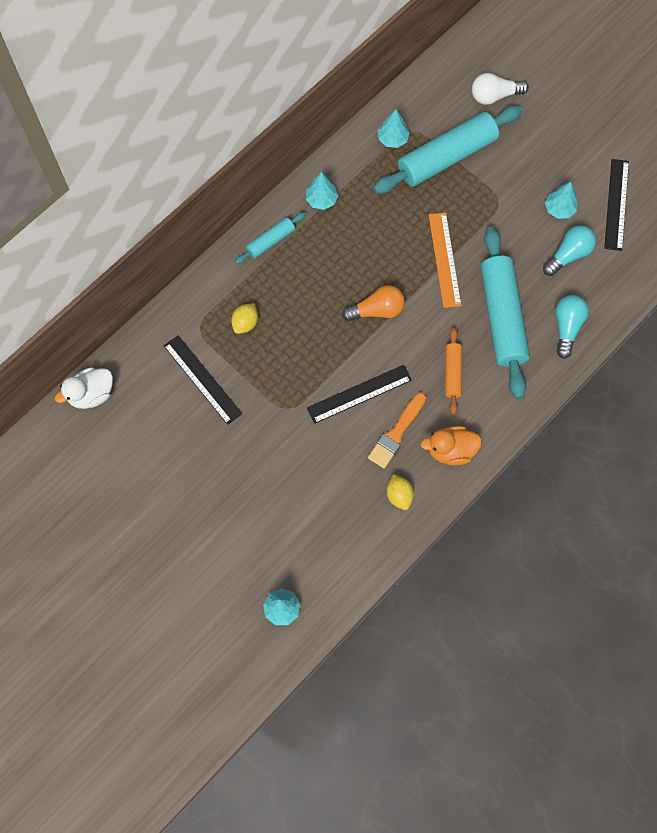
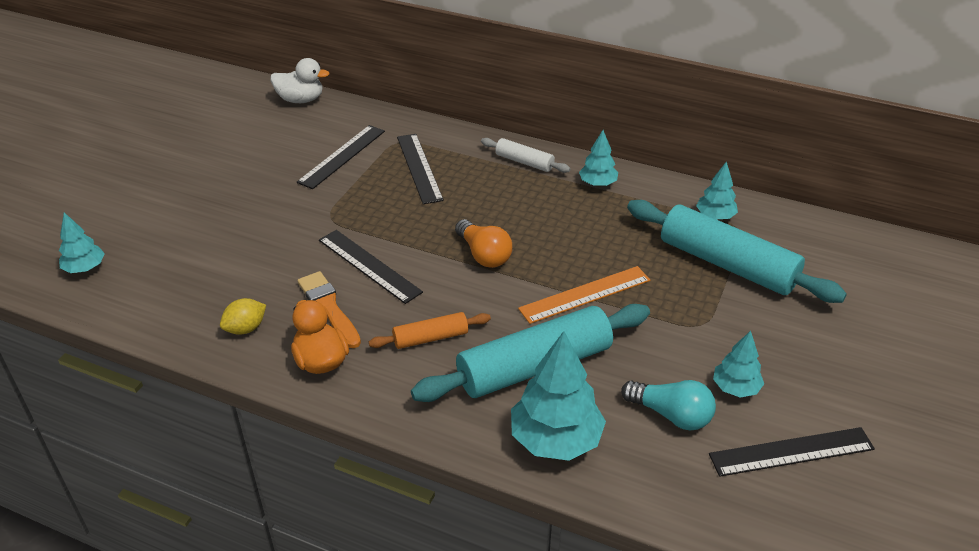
camera: 70 degrees right, 30 degrees down
(91, 394) = (301, 100): white duck -> white duck turned 150 degrees clockwise
(245, 323) = (419, 168): yellow lemon -> black ruler
(271, 241) = (524, 162): turquoise rolling pin -> white rolling pin
(396, 433) = (328, 307): orange brush -> orange brush turned 45 degrees clockwise
(494, 96) = (849, 285): white light bulb -> none
(567, 327) = (556, 439): turquoise light bulb -> turquoise tree

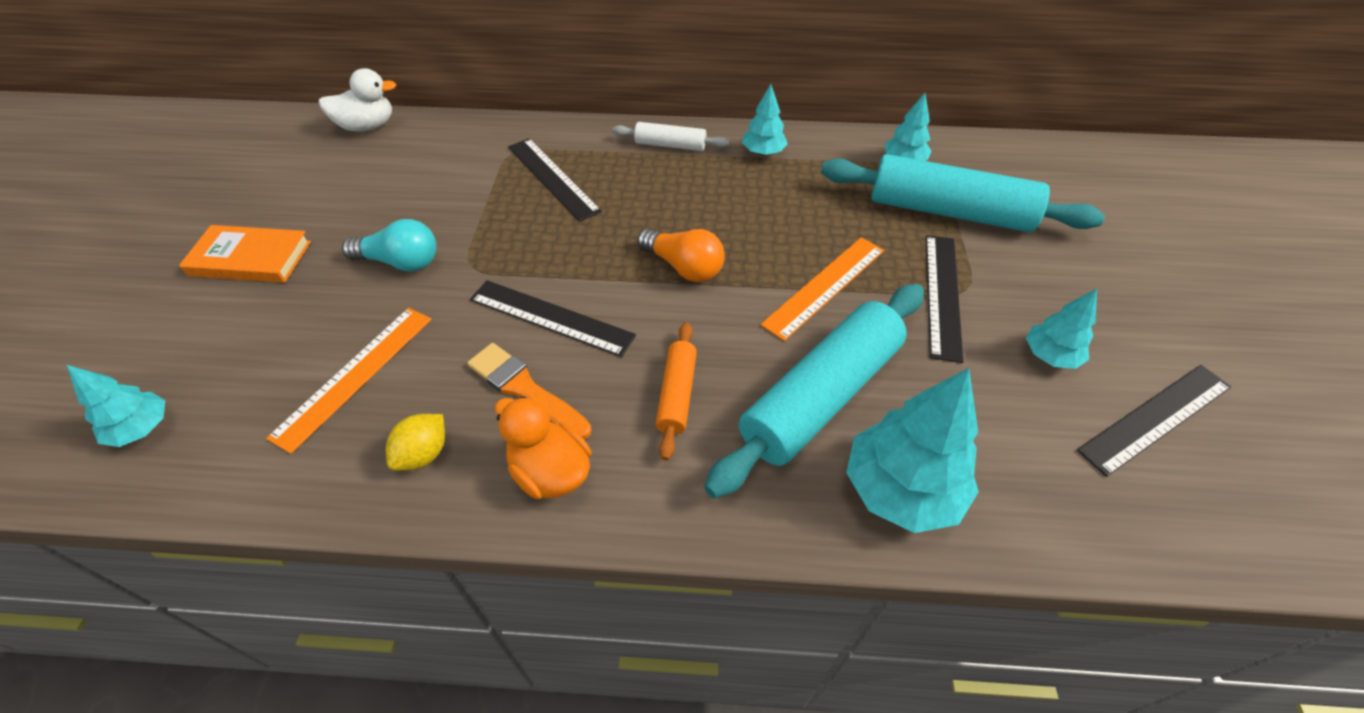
camera: 20 degrees left, 10 degrees up
(185, 178) = (250, 258): none -> orange book
(223, 270) = (355, 375): none -> orange ruler
(342, 156) = (451, 184): black ruler -> black ruler (943, 295)
(430, 338) = (677, 394): orange rolling pin -> orange rolling pin turned 45 degrees counterclockwise
(671, 415) = (1006, 412): turquoise light bulb -> turquoise light bulb (401, 262)

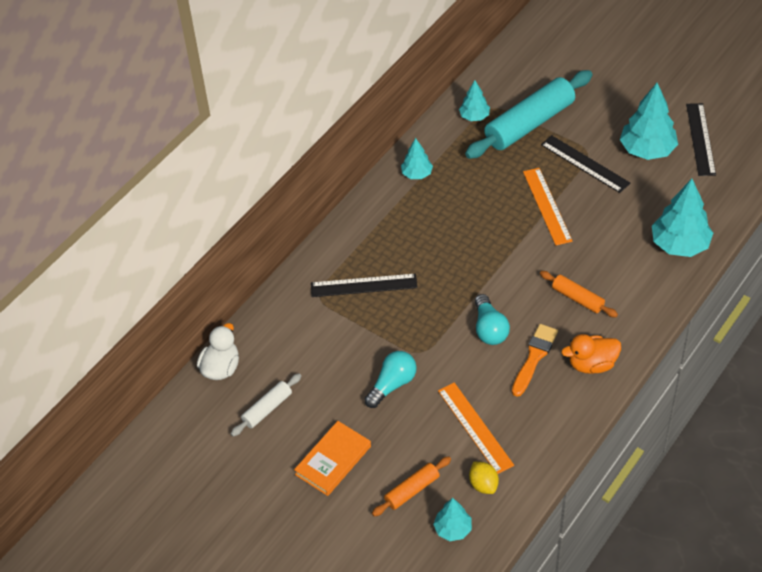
camera: 55 degrees left, 0 degrees up
(213, 353) = (412, 490): none -> orange rolling pin
(423, 454) = (549, 410): yellow lemon -> yellow lemon (483, 484)
(525, 389) = (534, 357): orange brush -> orange brush turned 135 degrees clockwise
(551, 317) = (489, 329): black ruler -> turquoise light bulb
(670, 145) = (374, 214): white rolling pin -> white rolling pin (267, 409)
(684, 267) = (491, 257): orange light bulb -> none
(821, 396) = (614, 245): turquoise rolling pin -> none
(1050, 356) = (647, 150): turquoise tree -> turquoise tree, size x1.79

